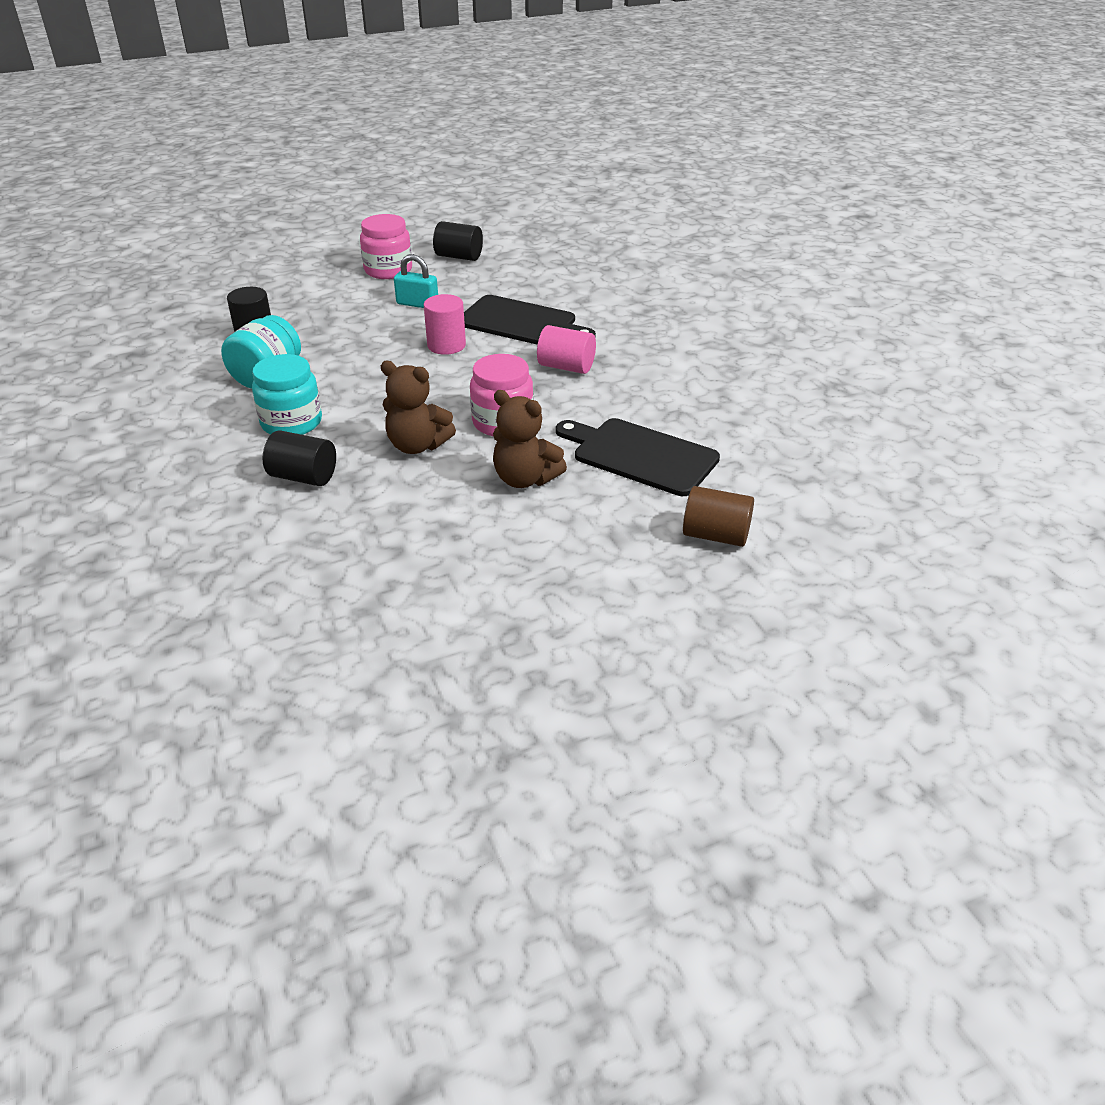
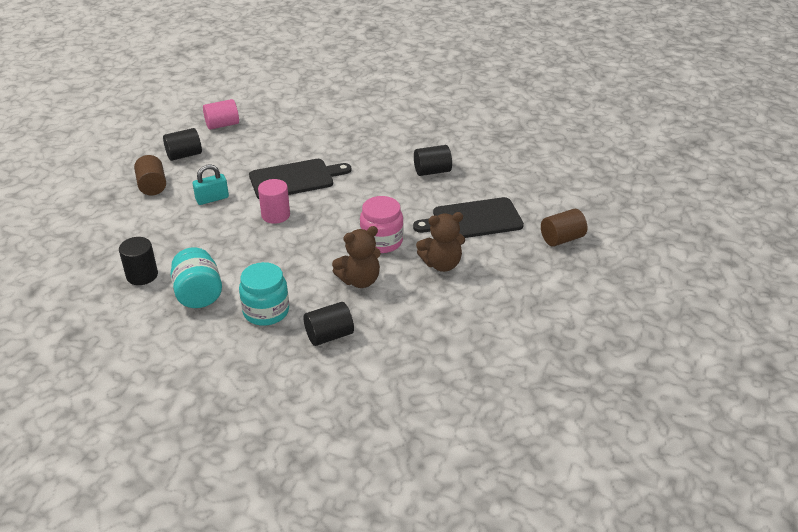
camera: 45 degrees left, 0 degrees up
(388, 270) = (152, 186): pink jar -> brown cylinder
(566, 367) = (362, 192): pink cylinder -> pink cylinder (222, 125)
(680, 384) = (432, 171): none -> black cylinder

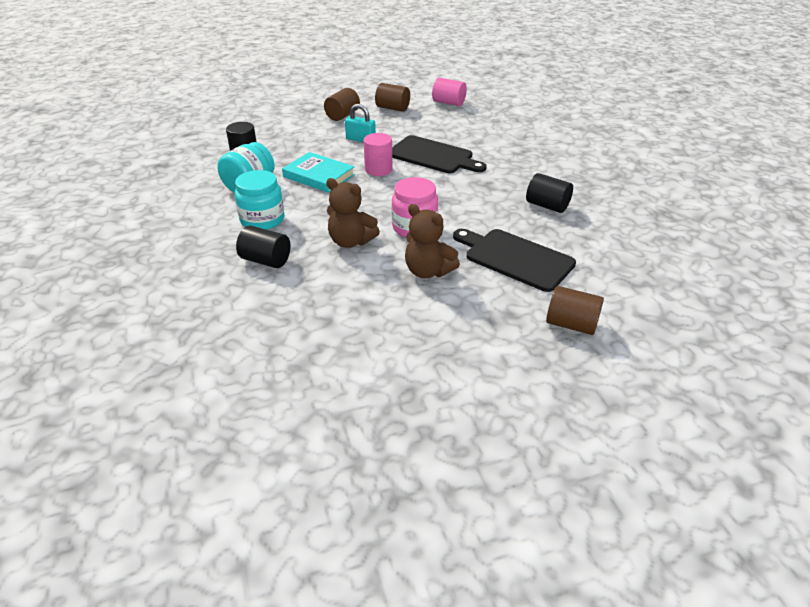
camera: 50 degrees right, 0 degrees up
(184, 155) = (392, 108): black cylinder -> brown cylinder
(239, 249) = (318, 176): none -> turquoise book

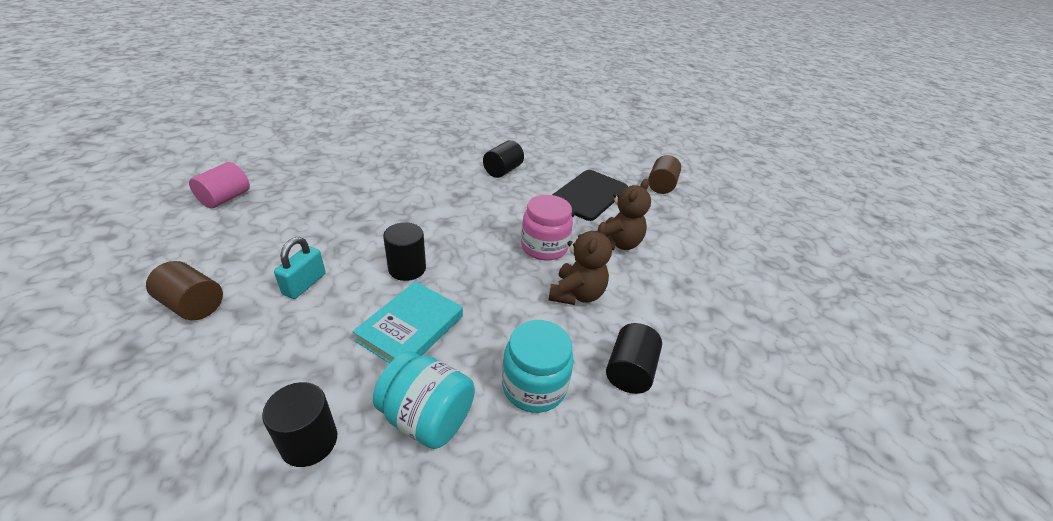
camera: 95 degrees left, 0 degrees up
(378, 170) = (407, 269): pink cylinder -> black cylinder
(392, 108) = (205, 248): brown cylinder -> none
(433, 156) = (383, 223): black cutting board -> none

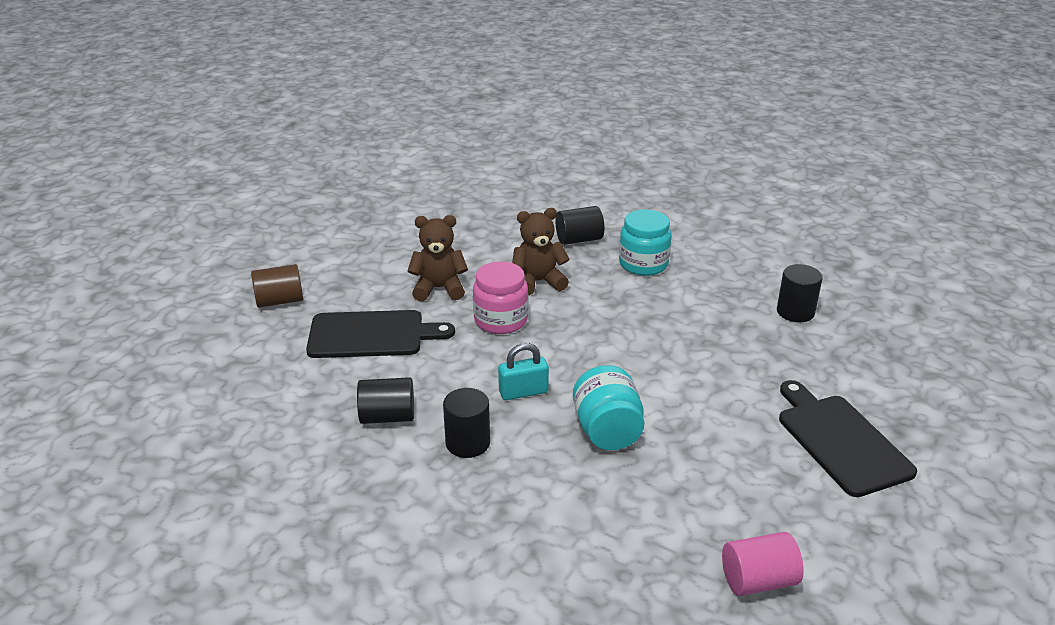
camera: 125 degrees left, 5 degrees down
(193, 305) = (840, 441): brown cylinder -> black cutting board
(304, 284) = (736, 407): turquoise padlock -> turquoise padlock (523, 392)
(407, 269) = (637, 370): black cylinder -> black cylinder (468, 443)
(411, 328) = (682, 329): turquoise book -> none
(427, 418) = (720, 286): turquoise jar -> turquoise jar (607, 431)

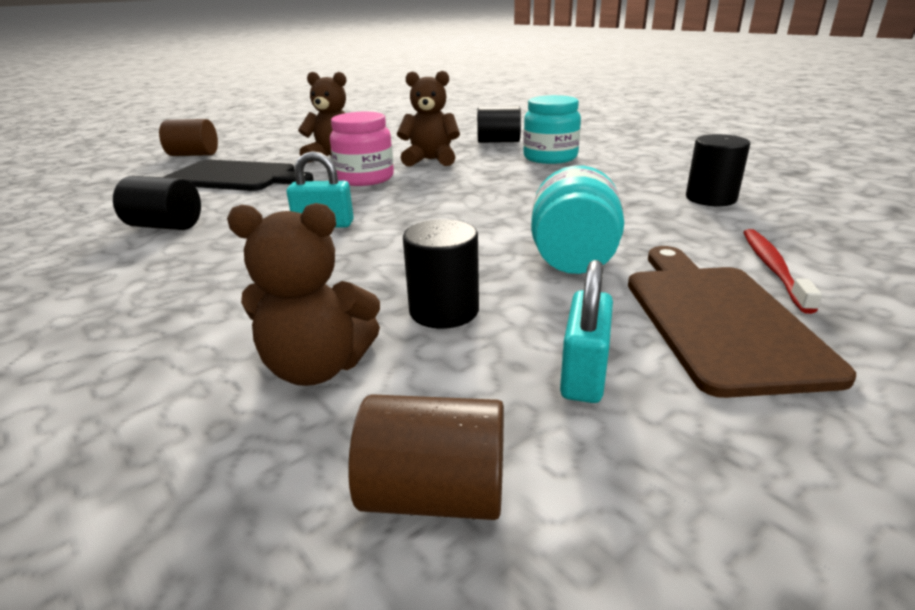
camera: 20 degrees right, 5 degrees down
(468, 443) = (211, 254): black cylinder -> black cylinder (444, 311)
(607, 431) = (380, 265): turquoise jar -> turquoise jar (573, 259)
(642, 525) = (318, 367): none -> brown teddy bear
(758, 581) = (434, 494): pink cylinder -> brown cylinder
(788, 496) = (584, 374): none -> turquoise padlock
(840, 441) = (718, 320): black cutting board -> brown cutting board
(857, 388) = (773, 268): none -> red toothbrush

